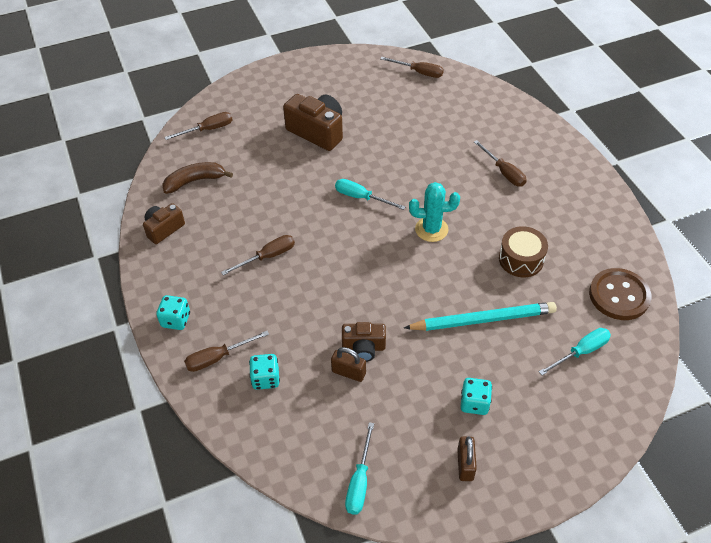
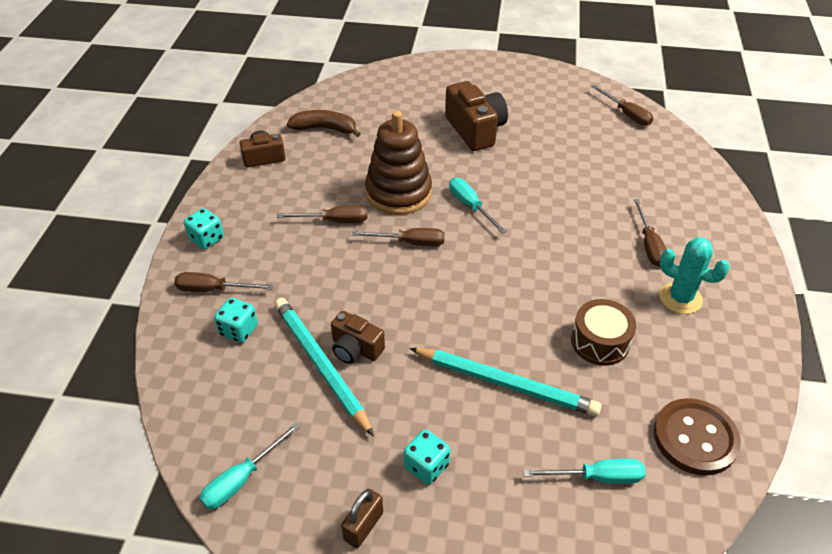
camera: 30 degrees right, 5 degrees down
(208, 129) = (373, 90): brown screwdriver -> brown screwdriver (410, 242)
(299, 211) = (398, 193): none -> brown stacking toy
(348, 372) = (321, 365): brown padlock -> turquoise pencil
(431, 229) = (520, 267): turquoise cactus -> turquoise cactus (680, 298)

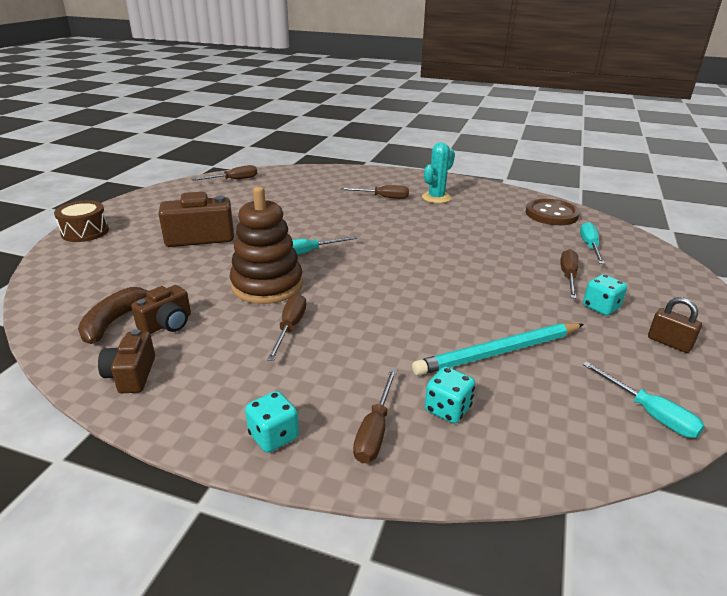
camera: 80 degrees left, 15 degrees down
(355, 348) = (478, 330): brown camera -> brown camera (167, 324)
(410, 242) = (343, 287): brown screwdriver -> brown screwdriver (568, 276)
(505, 383) = (514, 265): turquoise pencil -> none
(600, 342) = (473, 227): brown drum -> brown drum (85, 232)

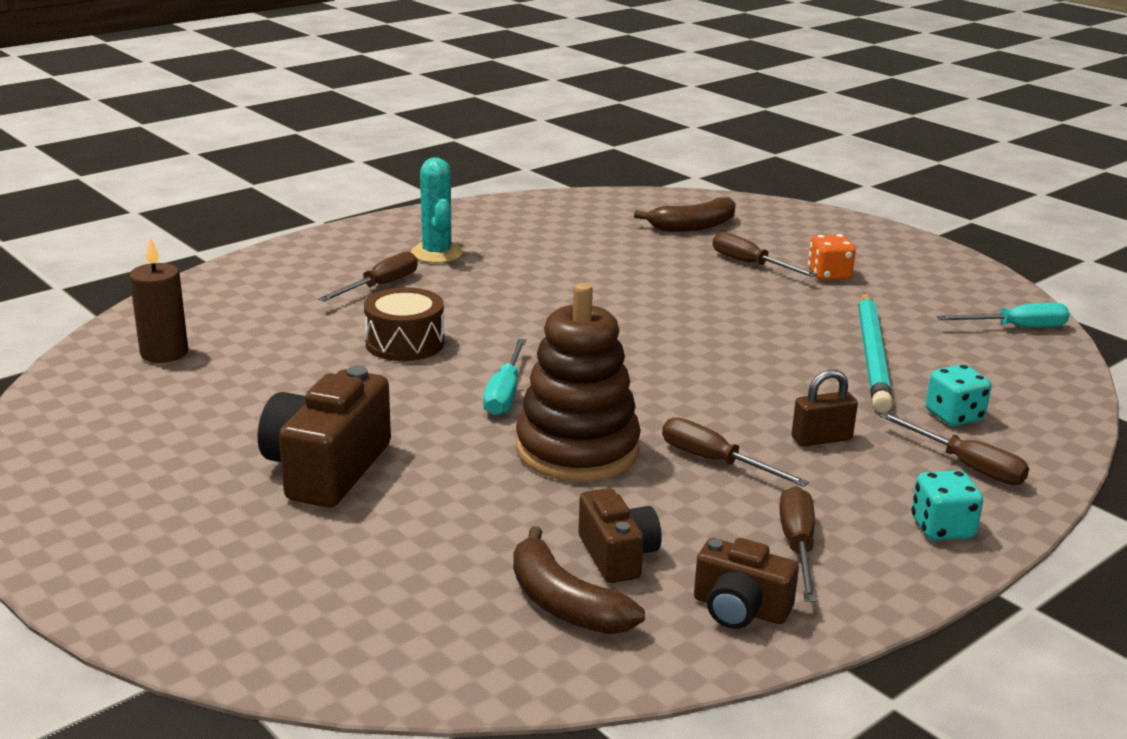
camera: 60 degrees left, 5 degrees down
(85, 232) = (129, 591): brown drum -> brown drum (405, 343)
(233, 180) = (93, 382): brown screwdriver -> brown screwdriver (798, 546)
(269, 182) = (164, 353): none -> brown candle
(551, 214) = (585, 211): brown button -> none
(589, 246) = (693, 226): turquoise screwdriver -> brown banana
(600, 307) = (829, 275): turquoise dice -> orange dice
(669, 343) = (917, 274): brown padlock -> brown padlock (821, 439)

